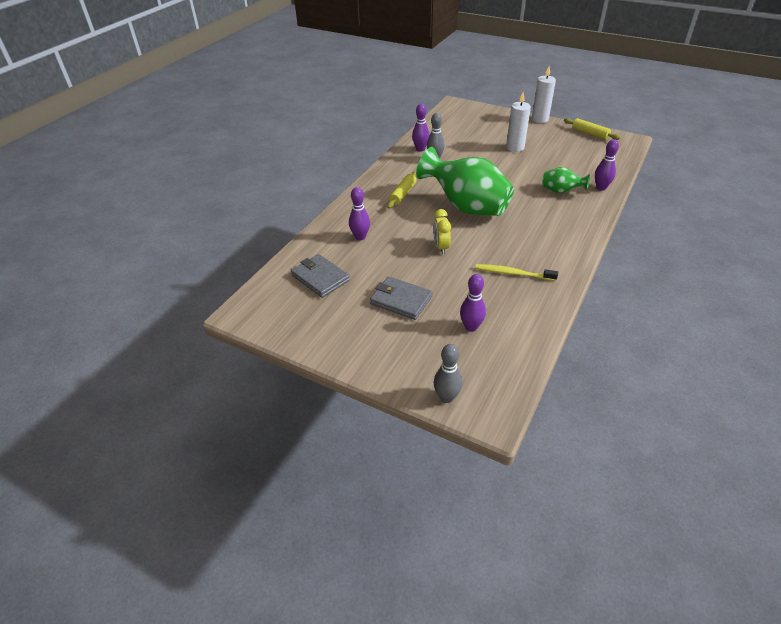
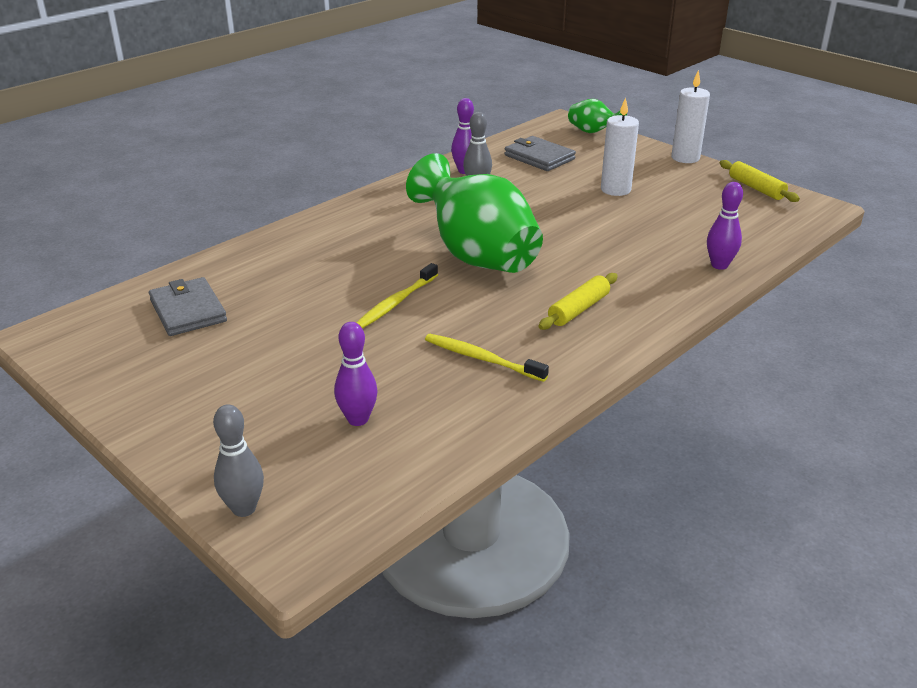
camera: 15 degrees right, 10 degrees down
(360, 237) = (286, 269): purple bowling pin -> none
(401, 300) = (280, 362): grey wallet -> grey wallet (539, 157)
(403, 194) = (393, 224): yellow rolling pin -> yellow rolling pin (579, 309)
(441, 247) = (396, 303): yellow clock -> yellow toothbrush
(561, 191) = (647, 259): green vase -> green vase (593, 132)

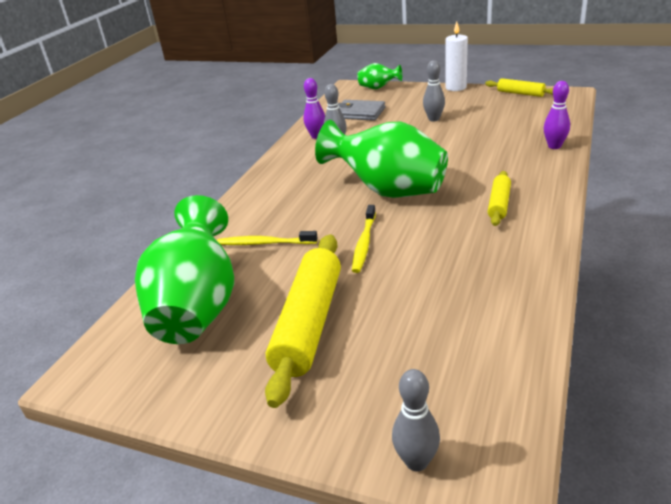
camera: 20 degrees left, 0 degrees up
(188, 310) = (198, 308): grey wallet -> green vase
(270, 360) = (309, 323): none -> yellow rolling pin
(358, 419) = (430, 344): purple bowling pin -> none
(481, 358) = (471, 262): yellow toothbrush -> yellow toothbrush (264, 243)
(615, 190) = (434, 119): white candle -> grey bowling pin

